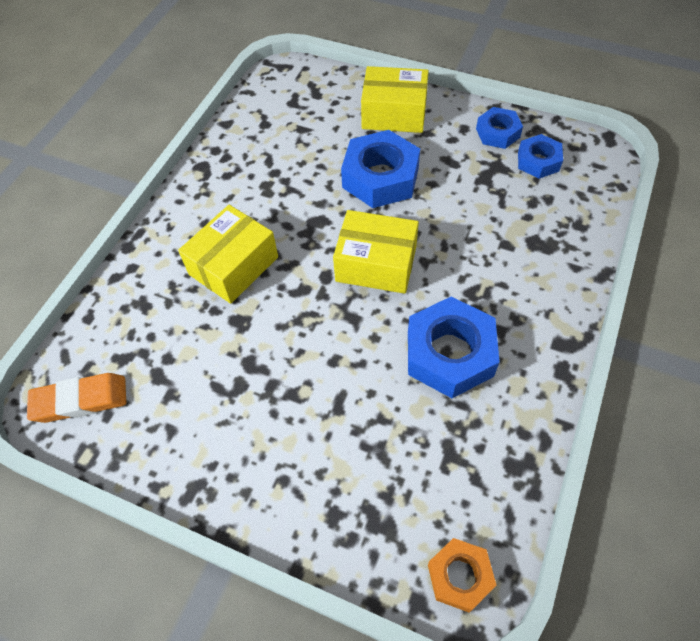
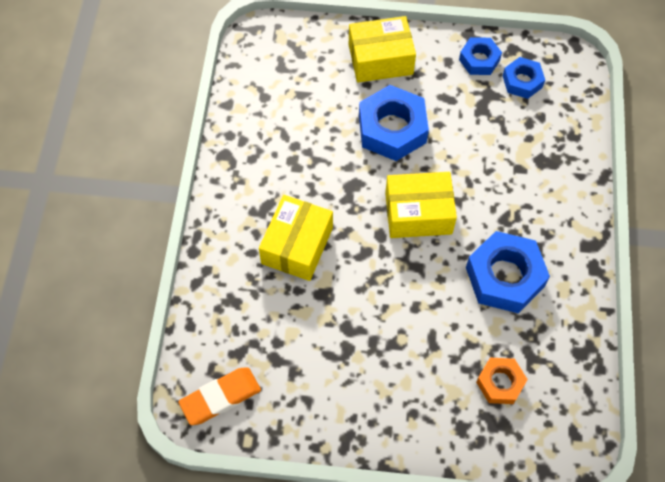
camera: 20 degrees left, 5 degrees up
(460, 576) = (566, 443): orange nut -> orange nut (500, 383)

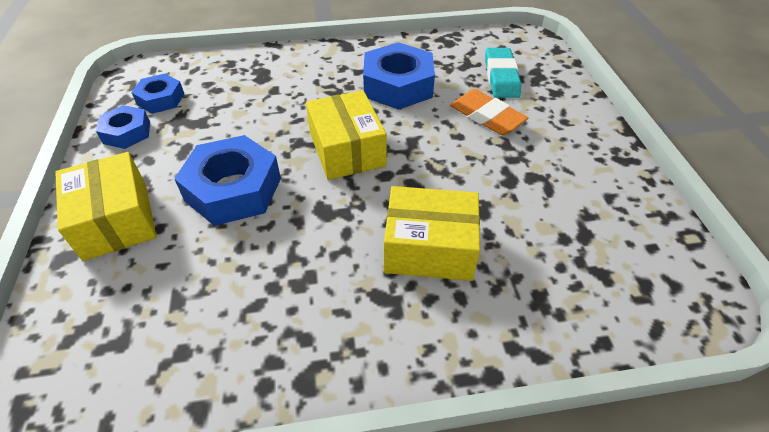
camera: 105 degrees left, 15 degrees down
(220, 397) = (668, 277): orange eraser -> orange eraser (486, 117)
(500, 383) = (501, 77): orange nut -> turquoise eraser

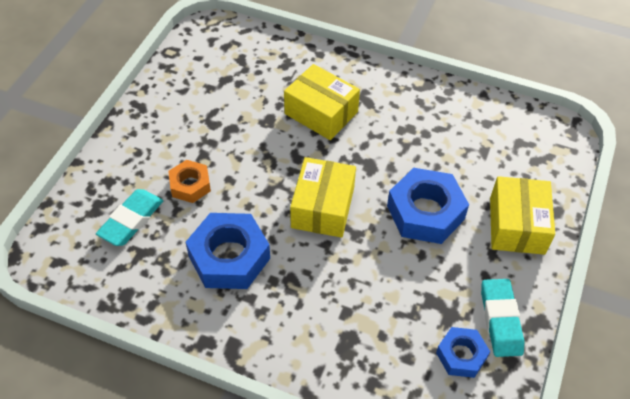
camera: 150 degrees left, 5 degrees up
(127, 132) = (500, 320): blue nut -> turquoise eraser
(486, 117) = (190, 185): orange eraser -> orange nut

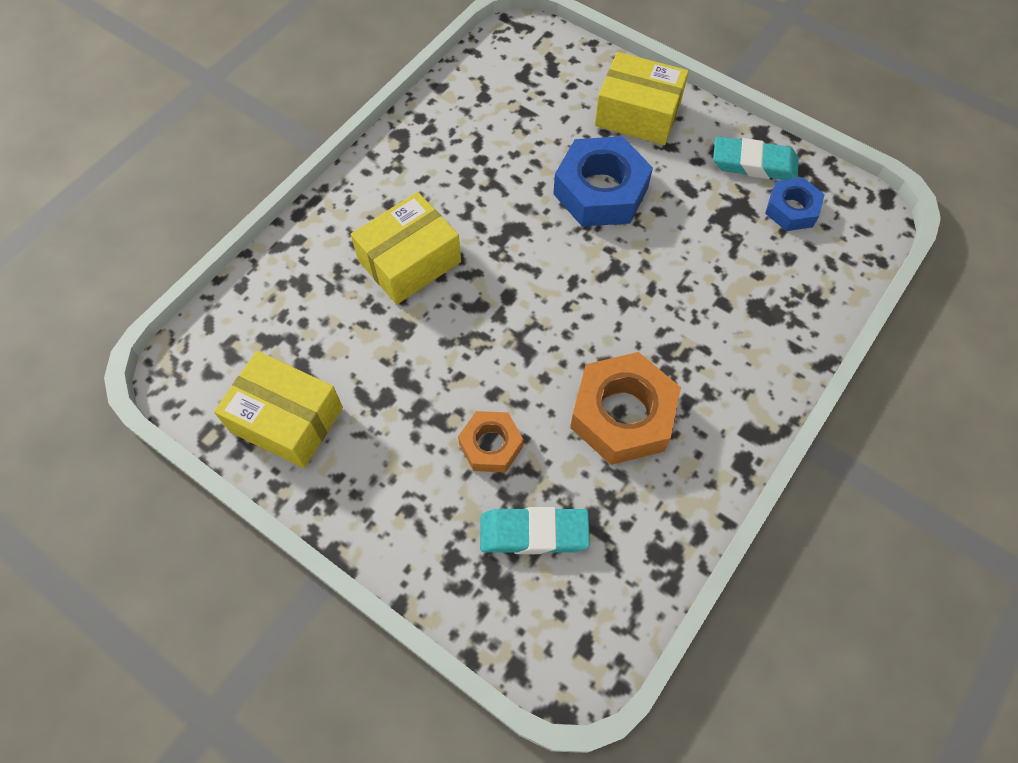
camera: 75 degrees left, 10 degrees up
(131, 220) = (534, 533): turquoise eraser -> turquoise eraser turned 45 degrees counterclockwise
(229, 257) = (622, 415): blue nut -> orange nut
(323, 207) = (568, 293): yellow box -> yellow box (287, 419)

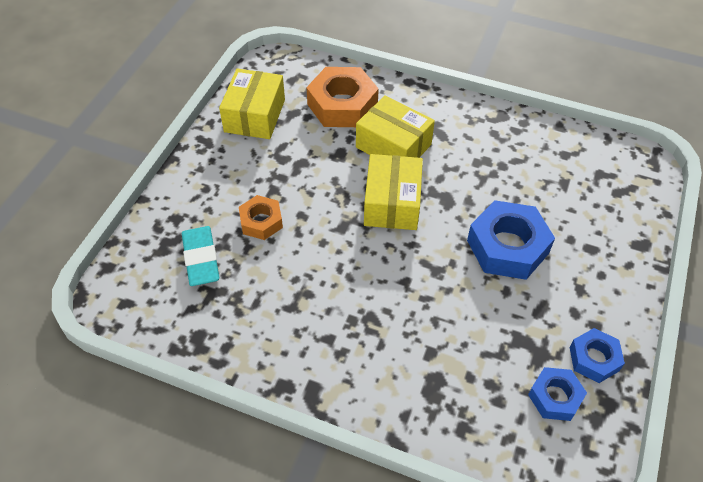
camera: 75 degrees right, 10 degrees down
(622, 415) = (305, 296): orange nut -> orange nut (342, 105)
(637, 114) = (603, 259): yellow box -> yellow box (392, 203)
(754, 164) = (594, 359): turquoise eraser -> blue nut

